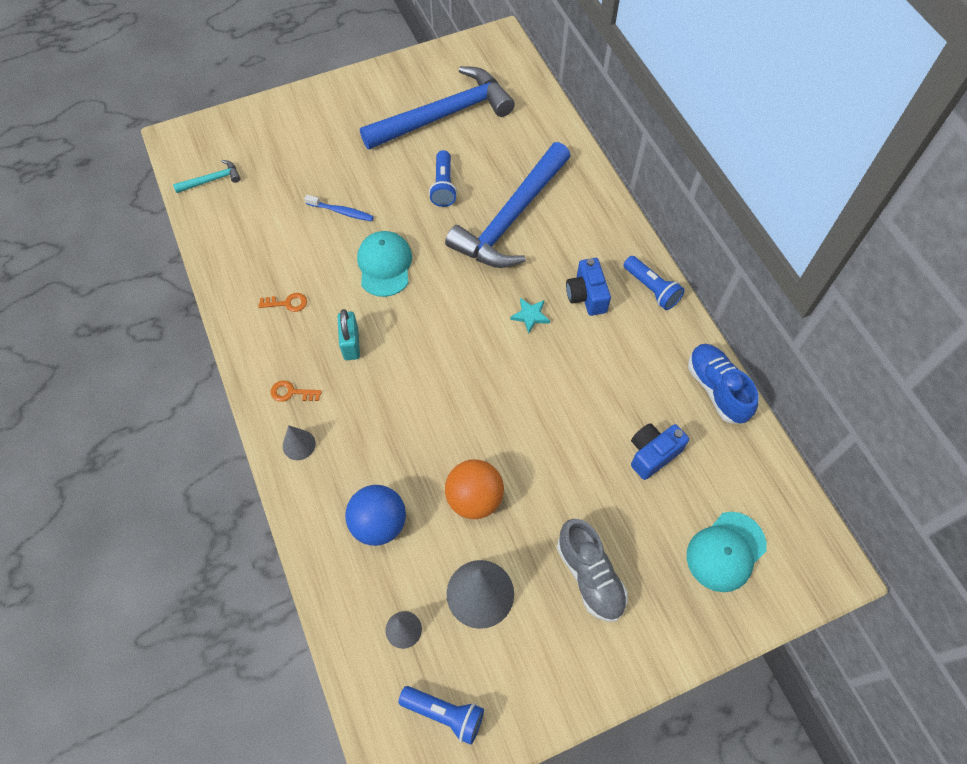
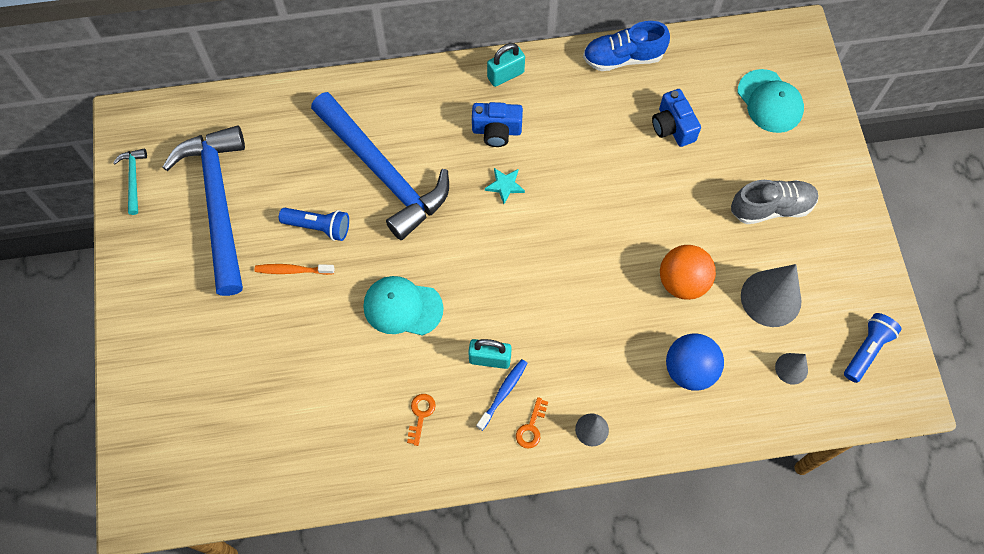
camera: 75 degrees left, 5 degrees up
(212, 180) = (219, 476): turquoise hammer -> turquoise hammer (133, 179)
(341, 212) = (317, 337): blue toothbrush -> blue toothbrush (503, 393)
(398, 179) = (292, 270): none -> orange toothbrush
(651, 289) = (505, 75): blue flashlight -> turquoise padlock

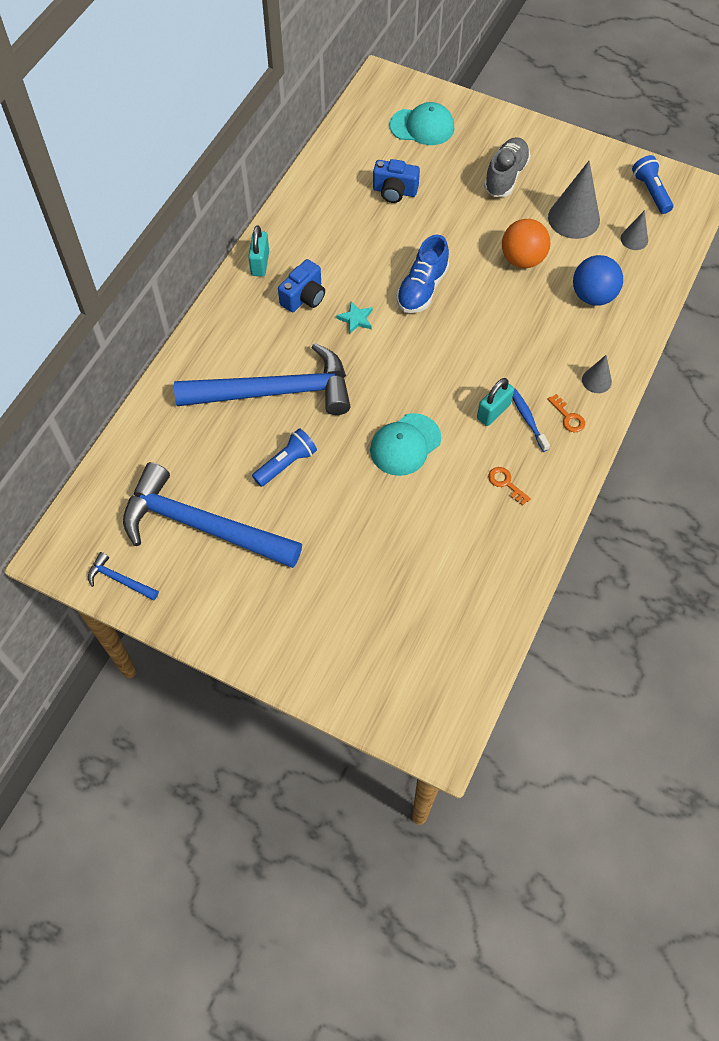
camera: 55 degrees left, 5 degrees down
(133, 179) = (120, 579): turquoise hammer -> blue hammer
(292, 270) = (310, 504): orange toothbrush -> none
(623, 58) = (311, 185): blue shoe -> blue shoe (422, 289)

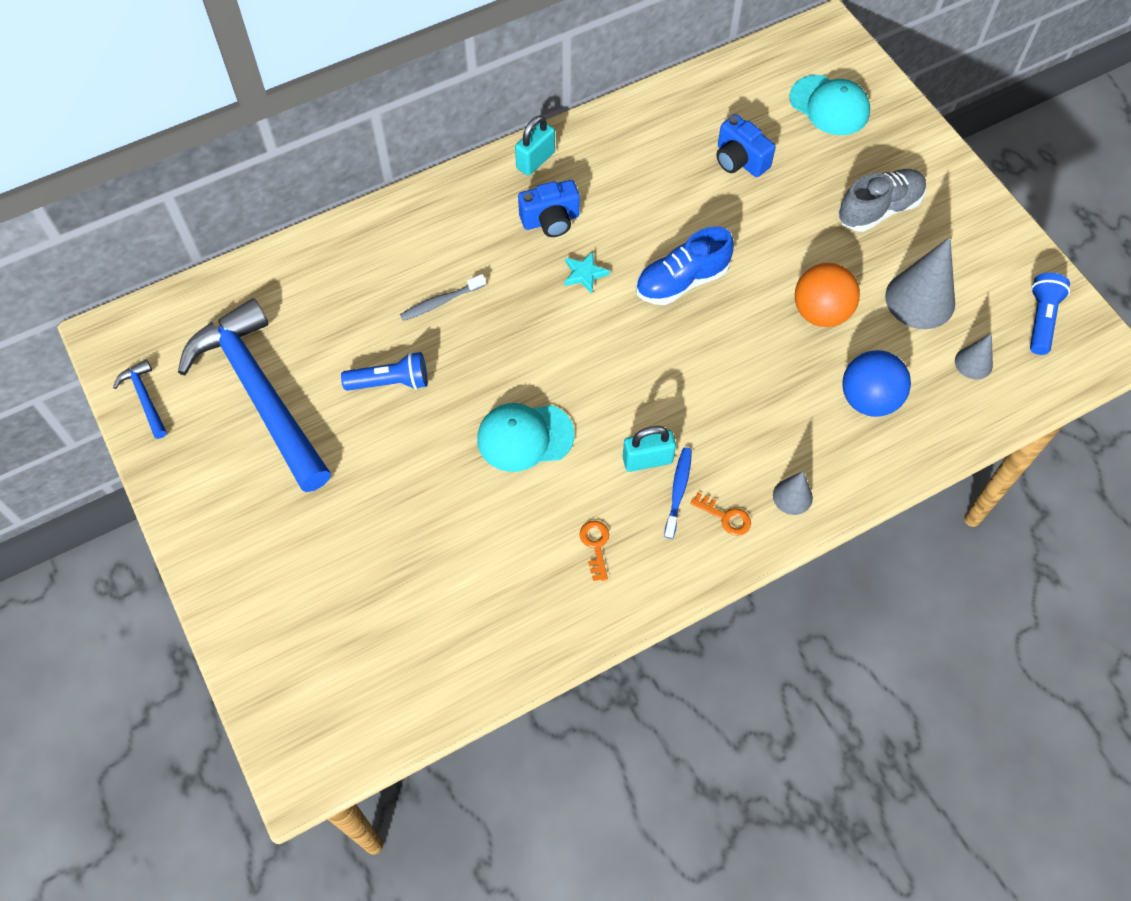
camera: 35 degrees right, 0 degrees up
(275, 392) = (441, 302): blue hammer -> grey toothbrush
(568, 417) = (725, 517): orange key -> orange key turned 60 degrees counterclockwise

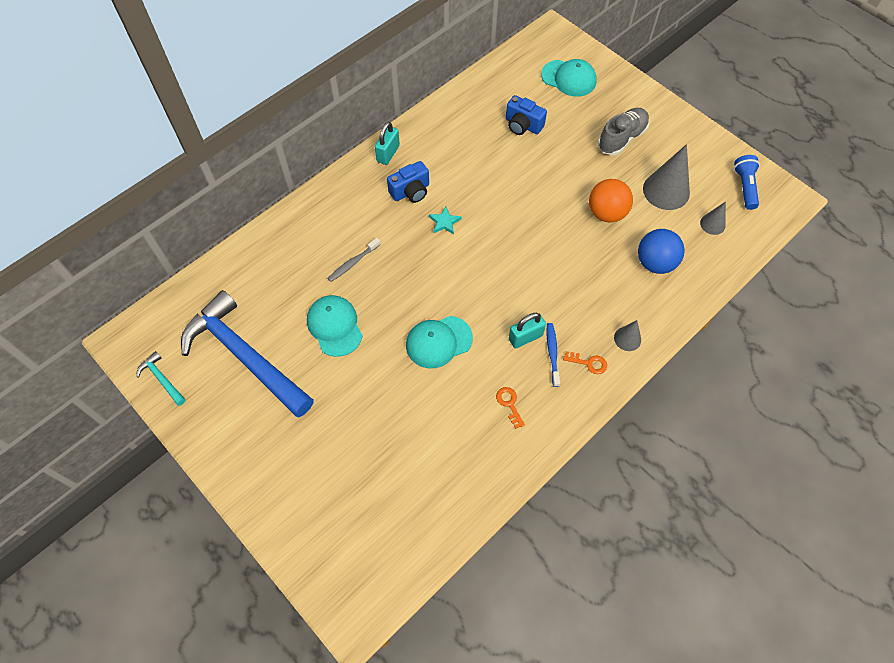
camera: 15 degrees left, 0 degrees up
(145, 398) = (162, 379): blue hammer -> turquoise hammer
(390, 382) = (334, 326): blue flashlight -> turquoise cap
(681, 281) = (510, 213): blue shoe -> none

